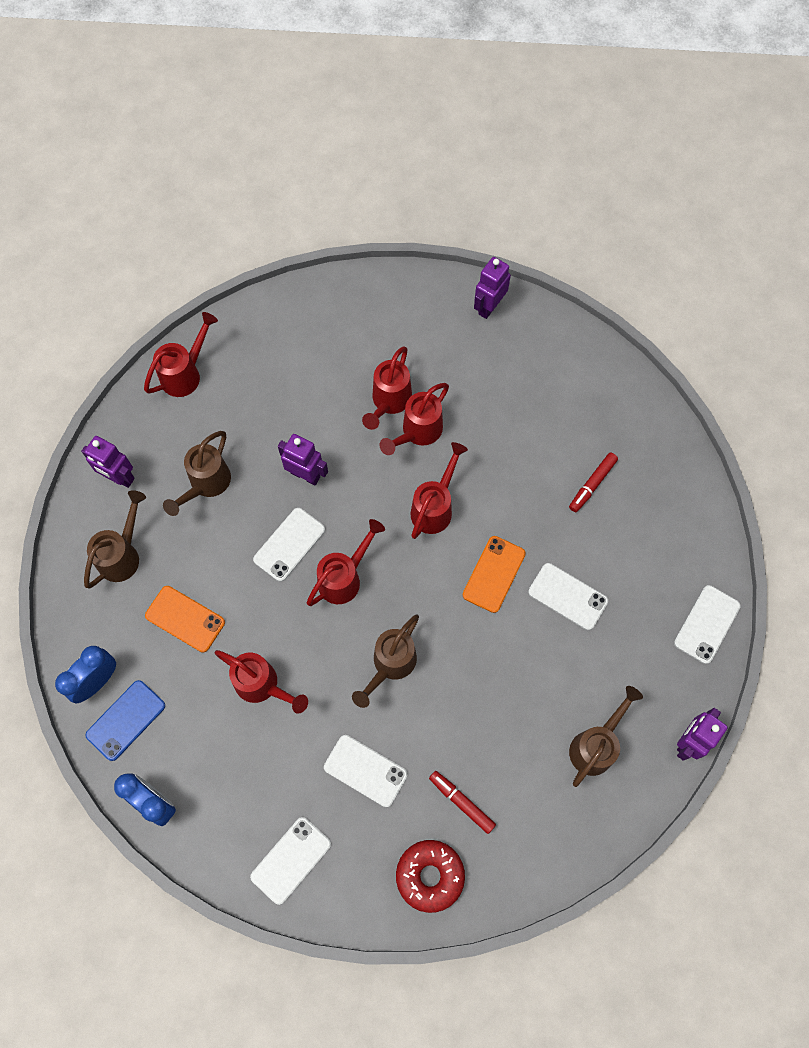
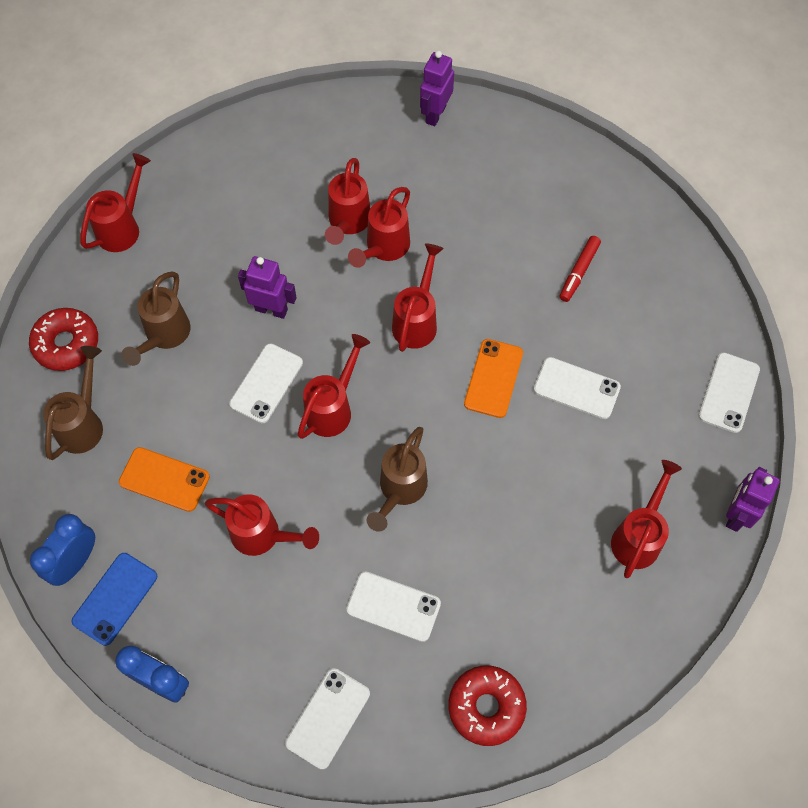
camera: 10 degrees left, 5 degrees down
(119, 477) = (66, 344): purple robot -> red donut
(461, 802) = (505, 621): red marker -> none
(596, 745) = (638, 536): brown watering can -> red watering can

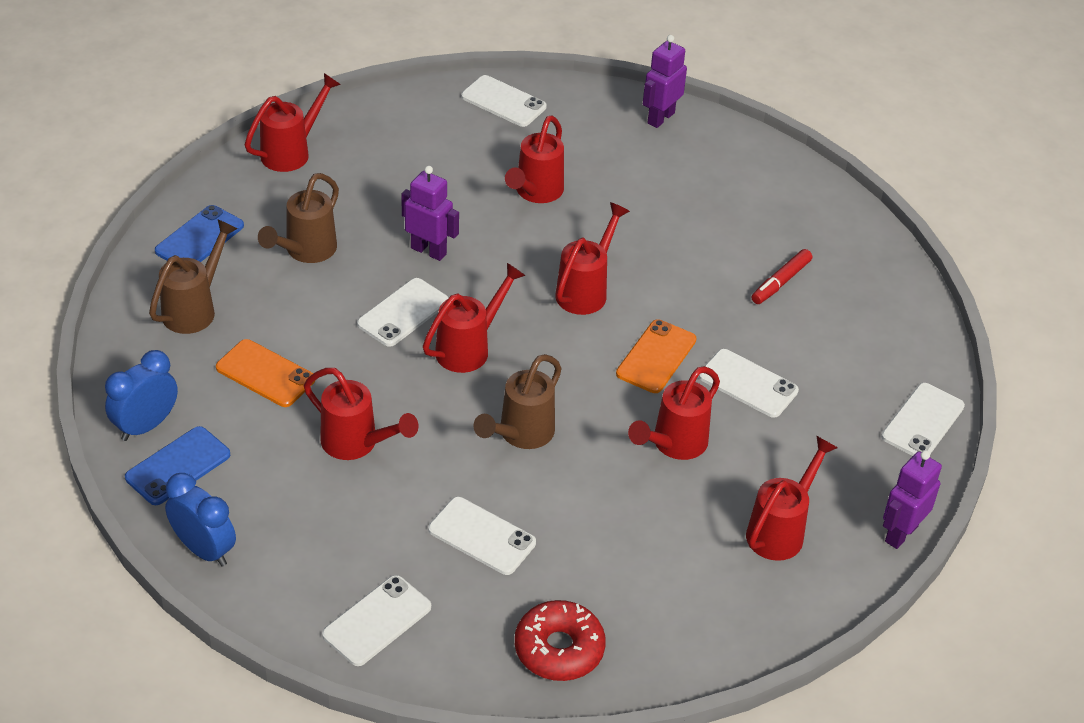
camera: 10 degrees right, 20 degrees down
(66, 344) = (199, 238): red donut -> blue phone
(295, 127) = (503, 102): none -> white phone
(384, 249) = (568, 222): red watering can -> red watering can (673, 445)

